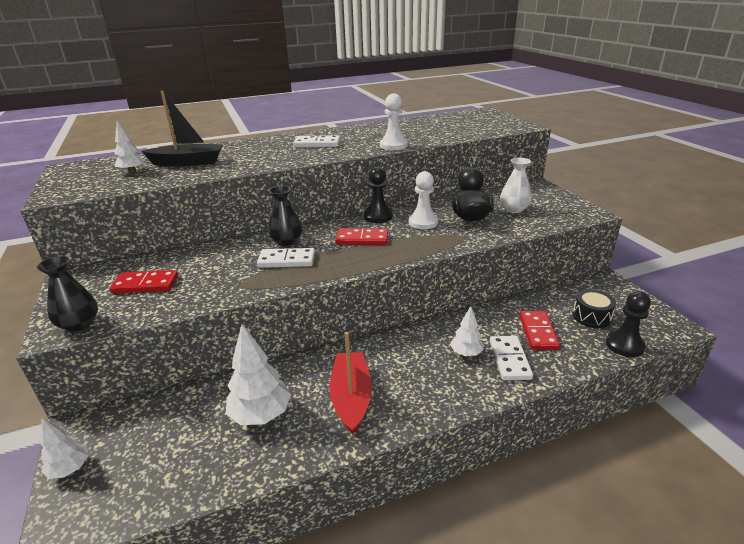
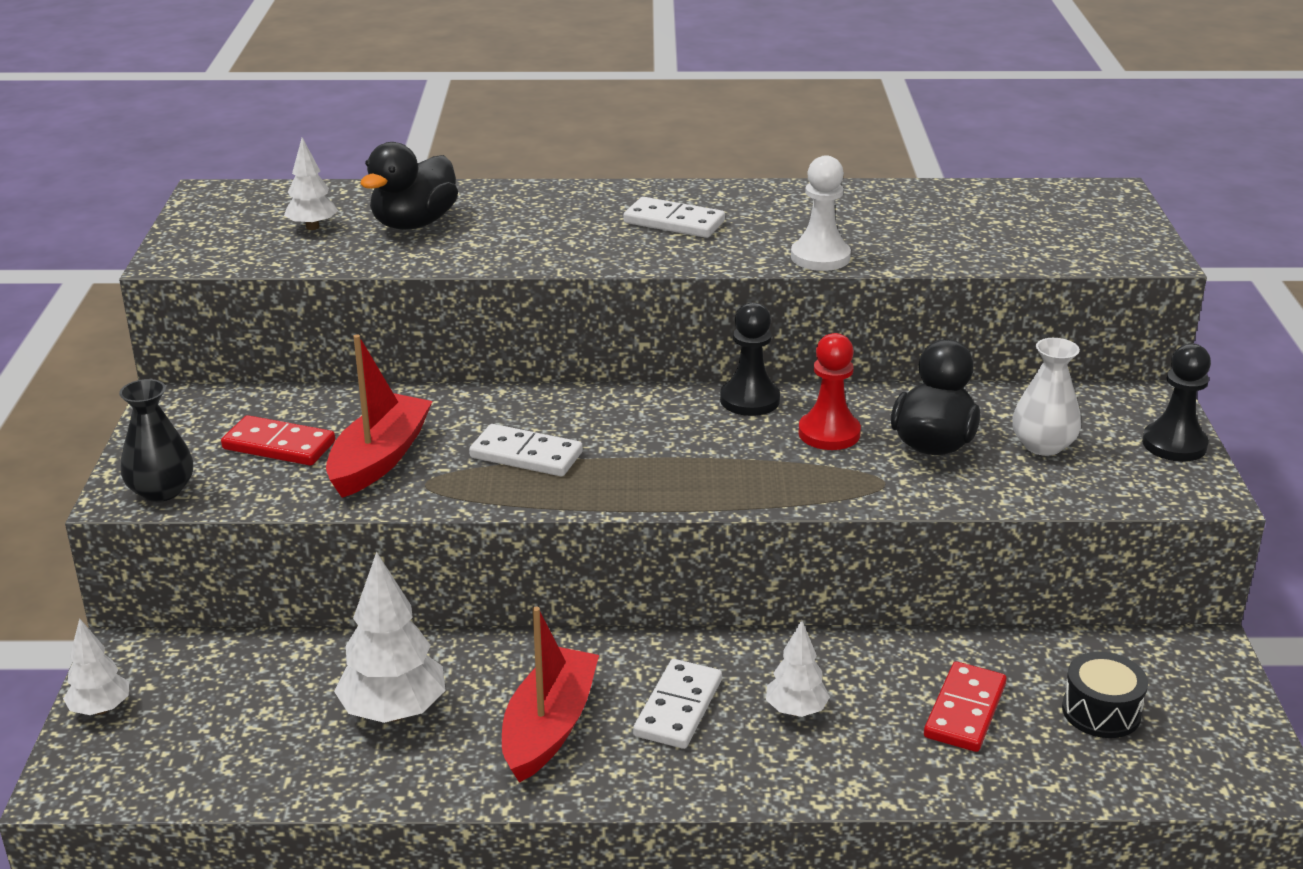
camera: 20 degrees right, 0 degrees up
(188, 162) = (414, 224): black boat -> black duck
(208, 278) = (379, 459): none -> red boat
(286, 241) = (546, 416): black vase -> none
(362, 239) = (686, 443): red domino -> none
(423, 222) = (829, 433): white pawn -> red pawn
(509, 360) = (868, 744): white domino -> white domino (678, 708)
(624, 345) = (1118, 781): black pawn -> black pawn (1174, 444)

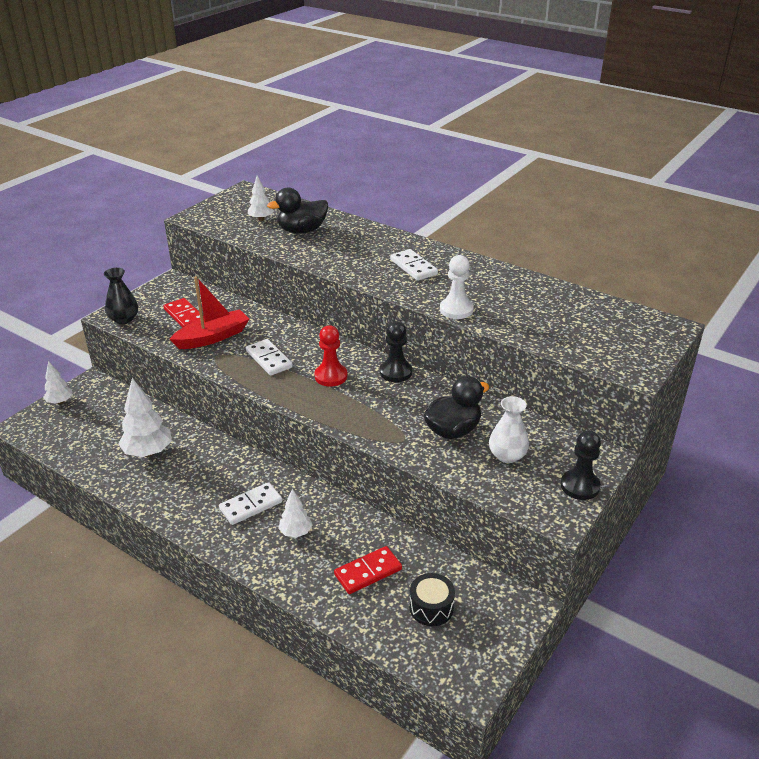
camera: 35 degrees right, 5 degrees up
(549, 727) = (194, 487): red boat -> none
(829, 433) = (410, 404): red pawn -> red pawn (331, 376)

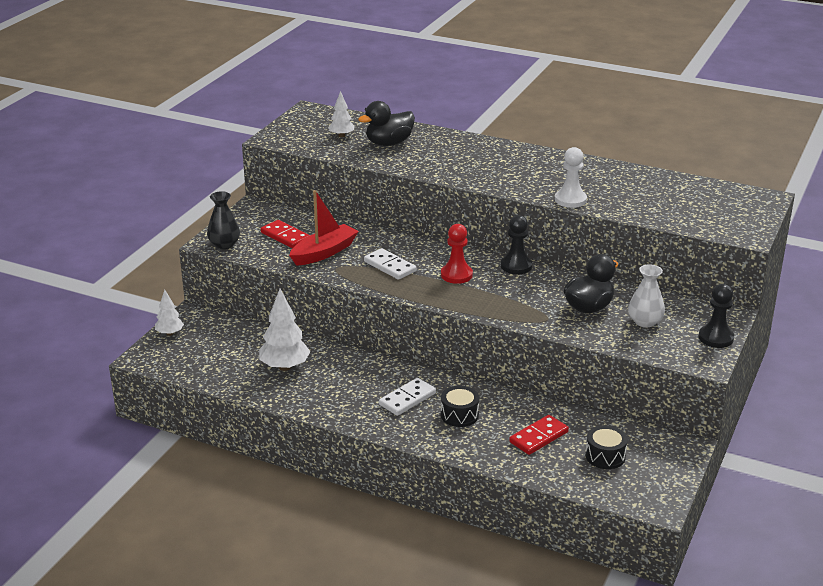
camera: 10 degrees left, 5 degrees down
(296, 532) = (459, 415): white tree -> black drum
(413, 267) = (514, 167): white domino -> none

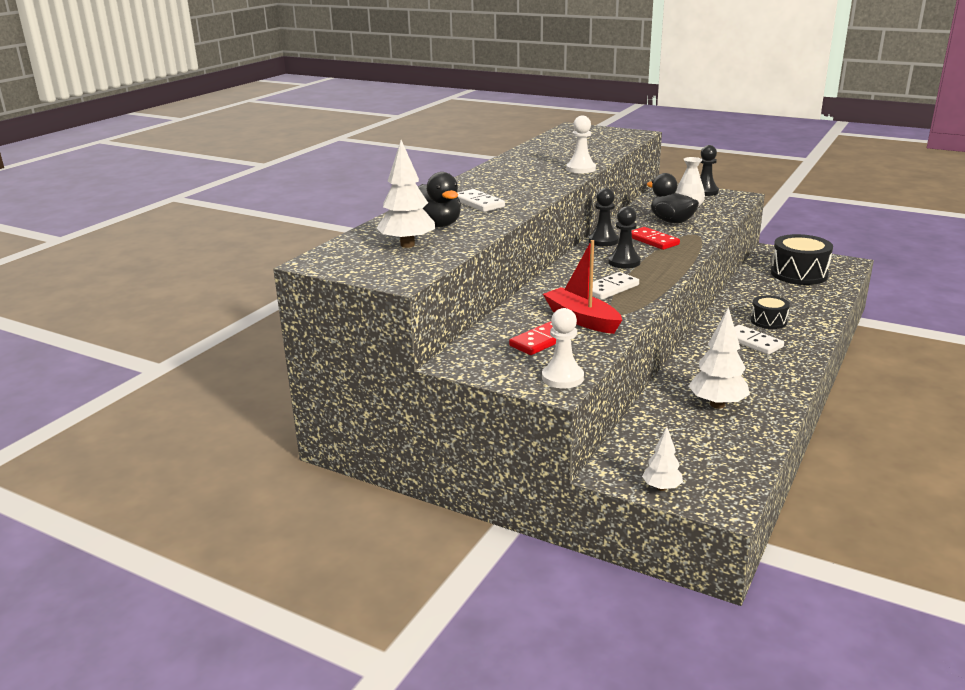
camera: 85 degrees left, 5 degrees down
(224, 244) = (562, 378): black vase -> white pawn
(341, 136) = (407, 245): white tree -> white tree, size x1.71
(447, 156) = (478, 203): none -> white domino
(456, 275) = (624, 262): red pawn -> black pawn
(538, 437) = (786, 294): red domino -> red domino (653, 241)
(605, 456) = (799, 274): black drum -> black drum, size x1.75

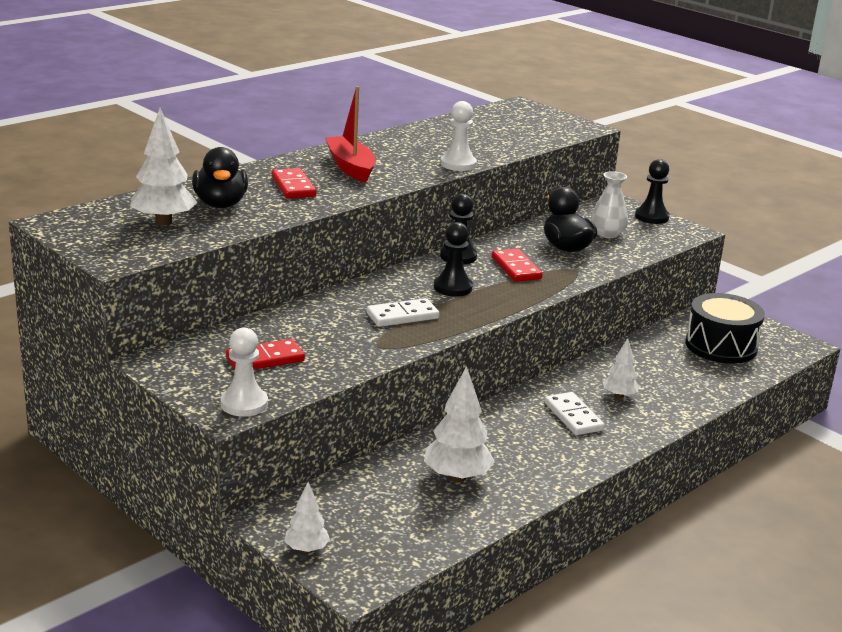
camera: 15 degrees right, 0 degrees up
(478, 203) = (293, 186): white domino -> red domino
(581, 319) = (332, 344): red boat -> red boat (350, 167)
(768, 321) = (619, 396): black drum -> white tree

